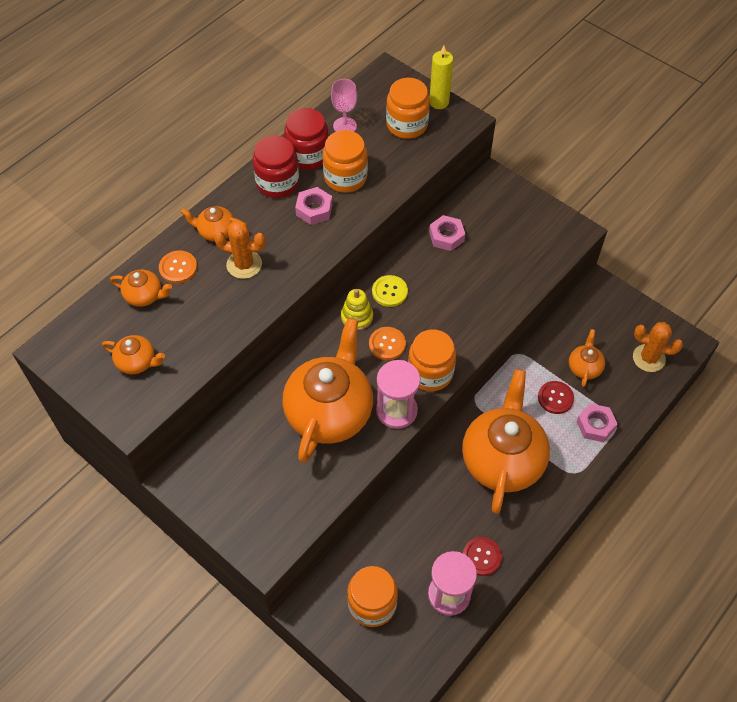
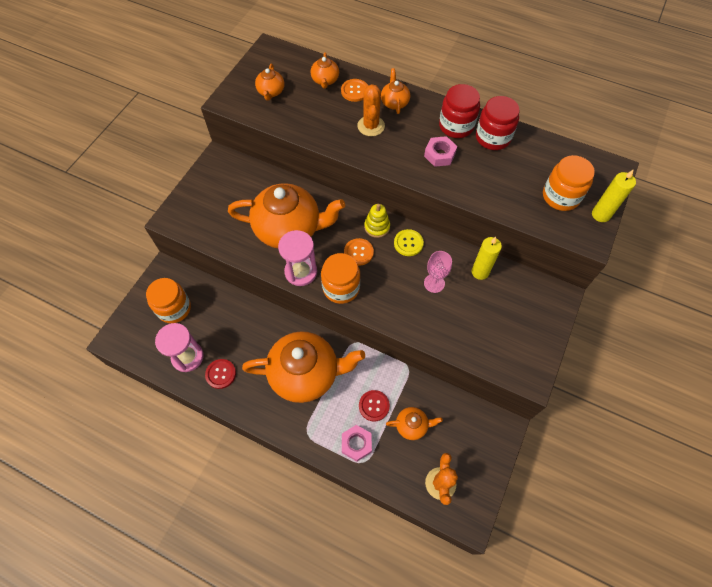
camera: 75 degrees right, 5 degrees up
(344, 126) = (536, 154): pink goblet -> pink goblet (434, 283)
(345, 177) = (481, 167): orange jar -> none
(446, 236) = (480, 272): pink nut -> yellow candle

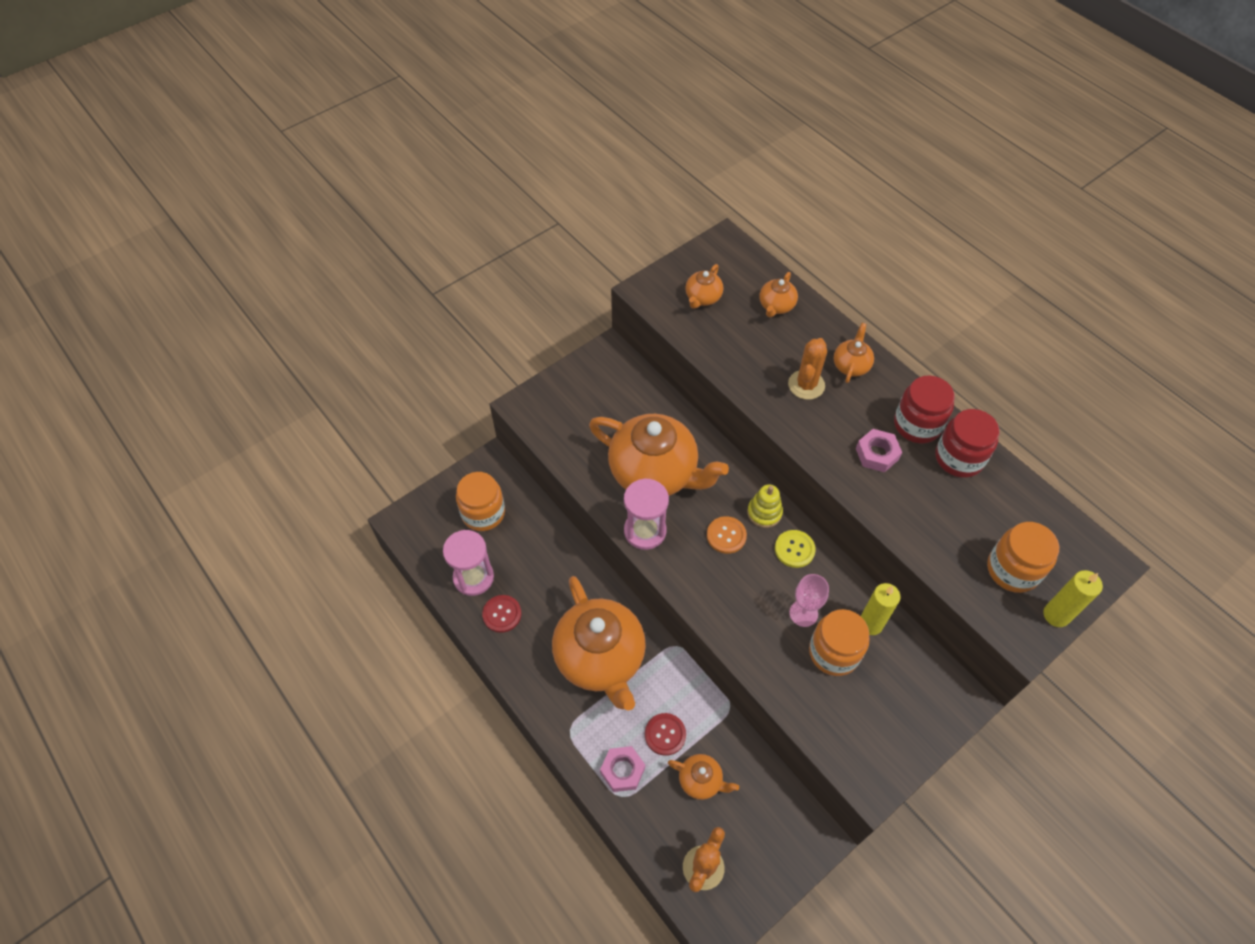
camera: 25 degrees right, 5 degrees down
(305, 374) = (600, 658): orange teapot -> orange teapot turned 45 degrees clockwise
(341, 288) = (684, 570): orange jar -> orange jar (834, 652)
(355, 91) = (807, 332): orange button -> none

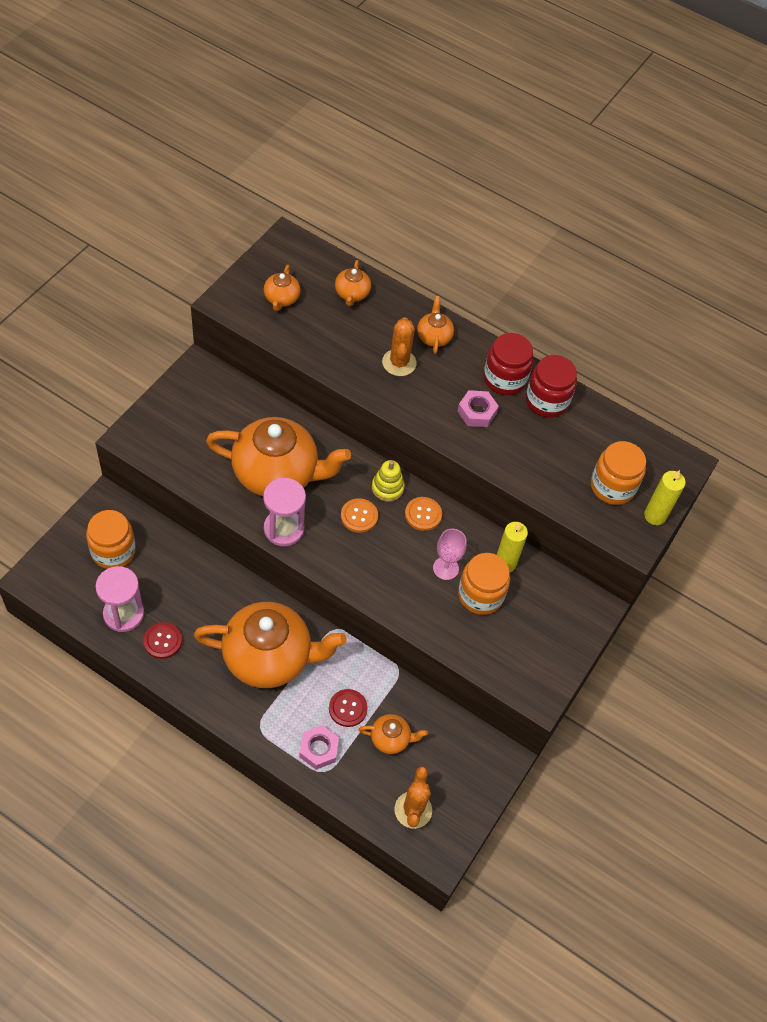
camera: 25 degrees left, 0 degrees up
(600, 658) = (269, 657): orange teapot -> orange teapot turned 45 degrees counterclockwise
(794, 549) = (423, 514): yellow button -> orange button

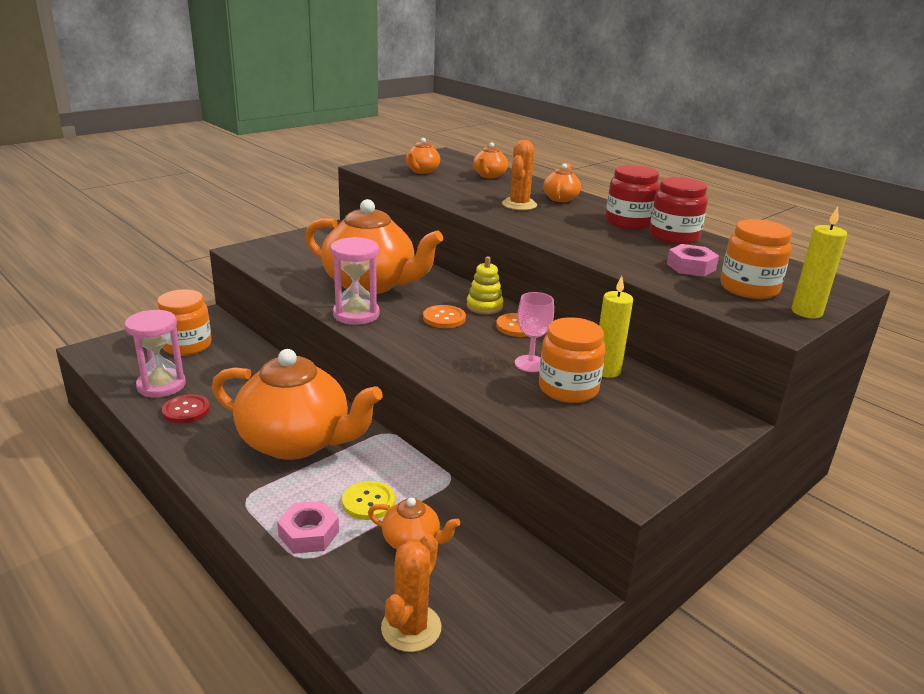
camera: 20 degrees right, 30 degrees down
(348, 708) = (368, 502): red button -> yellow button
(477, 412) = (592, 233): pink nut -> pink nut (691, 267)

